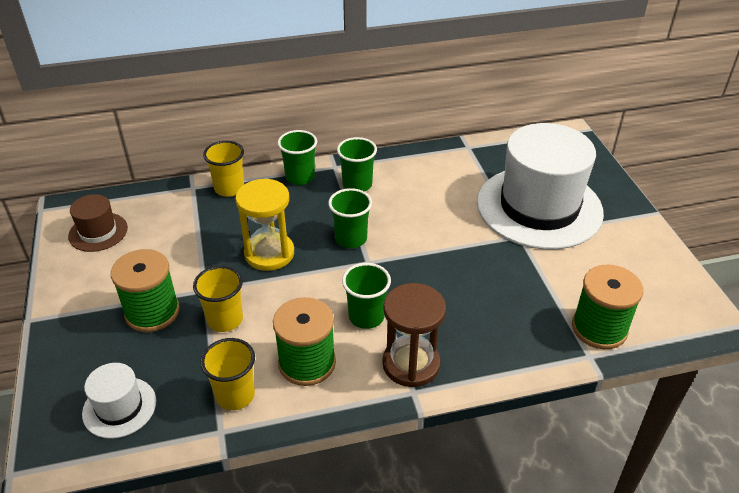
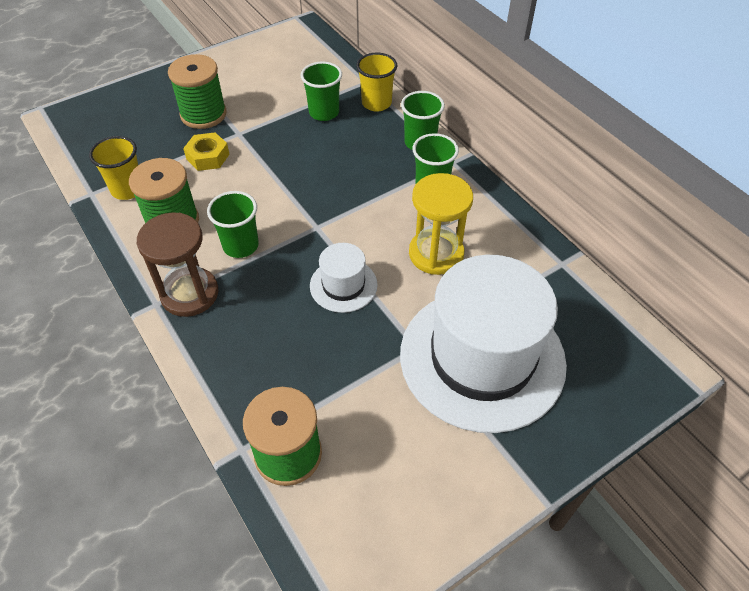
camera: 70 degrees right, 10 degrees up
(98, 232) = (283, 53): brown hat -> none
(119, 407) = (104, 133): white hat -> white hat (343, 285)
(225, 320) = (208, 156): yellow cup -> yellow nut
(269, 253) = (299, 157): yellow hourglass -> yellow hourglass (436, 254)
(351, 239) = (345, 205): green cup -> green cup (324, 112)

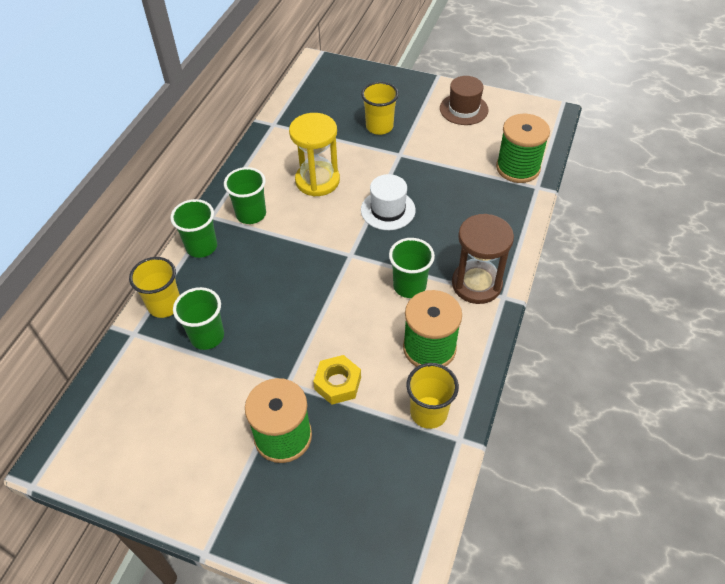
camera: 125 degrees left, 0 degrees up
(445, 479) = (463, 109): none -> brown hat
(482, 358) = (379, 127): white hat -> yellow cup

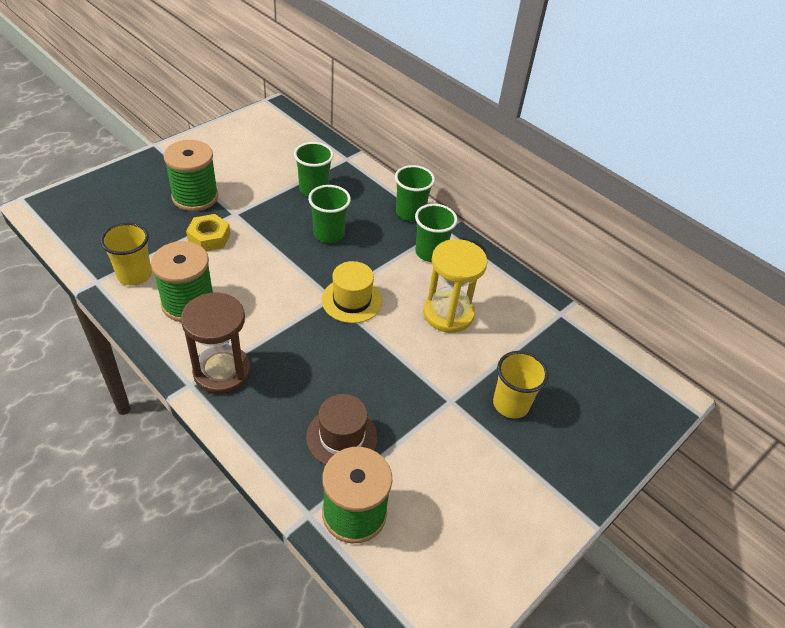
camera: 110 degrees right, 5 degrees down
(164, 305) = (361, 178): yellow cup -> none
(344, 241) = (351, 300): none -> yellow hat
(388, 210) = (370, 350): white hat -> none
(409, 286) = (262, 321): green cup -> green cup (329, 234)
(463, 109) = (503, 517): brown hat -> brown hat (342, 437)

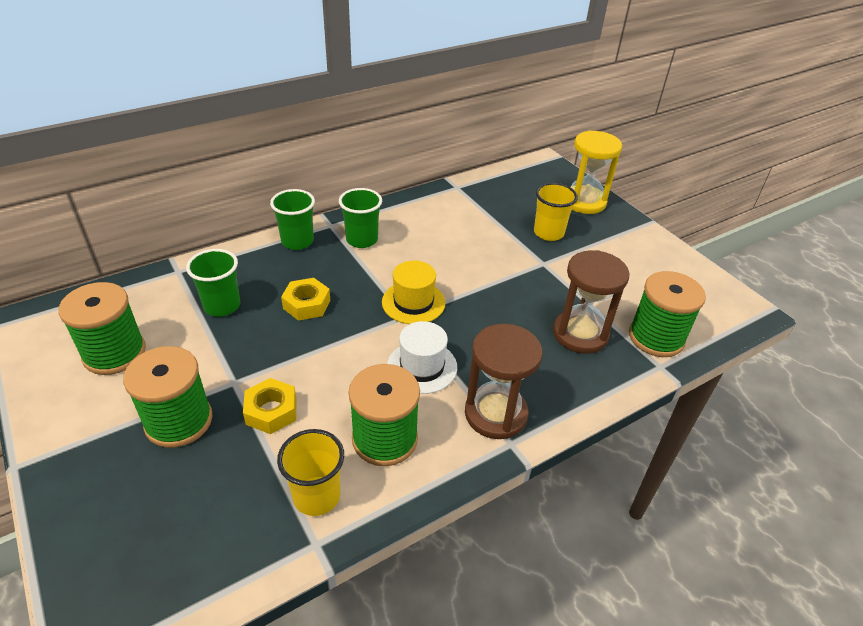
camera: 75 degrees left, 5 degrees down
(252, 153) = (114, 353): none -> green spool
(270, 316) = (422, 367): none -> white hat
(329, 234) = (306, 304): green cup -> yellow nut
(342, 437) = (580, 334): brown hat -> brown hourglass
(448, 313) = (445, 245): yellow hourglass -> yellow hourglass (584, 202)

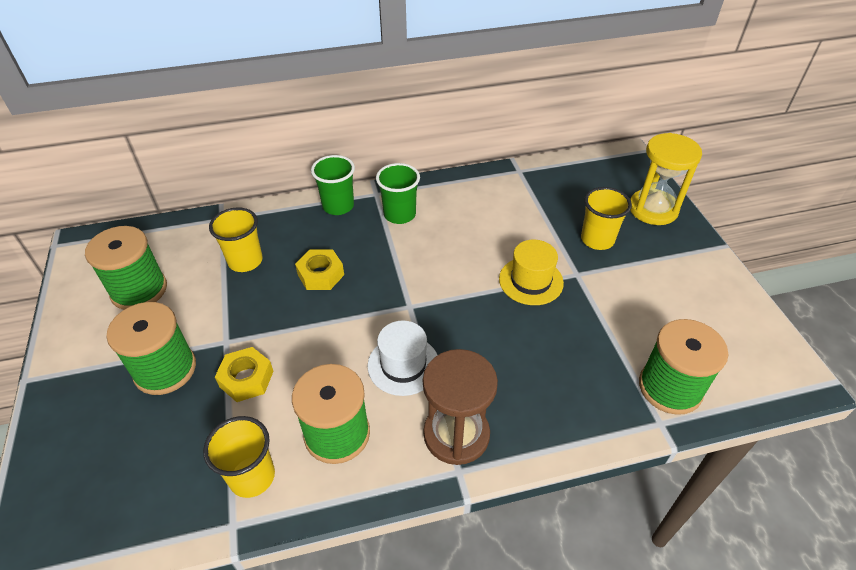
camera: 20 degrees right, 5 degrees up
(222, 306) = (245, 261): green cup -> yellow cup
(413, 302) = (423, 292): yellow hat -> yellow hat (531, 281)
(580, 334) = (584, 364): brown hourglass -> none

